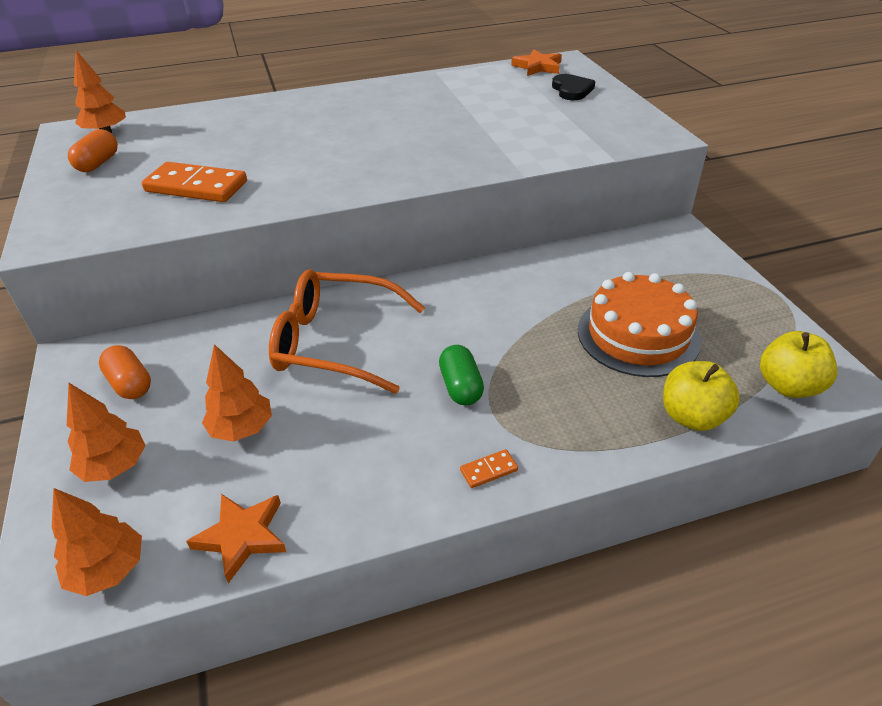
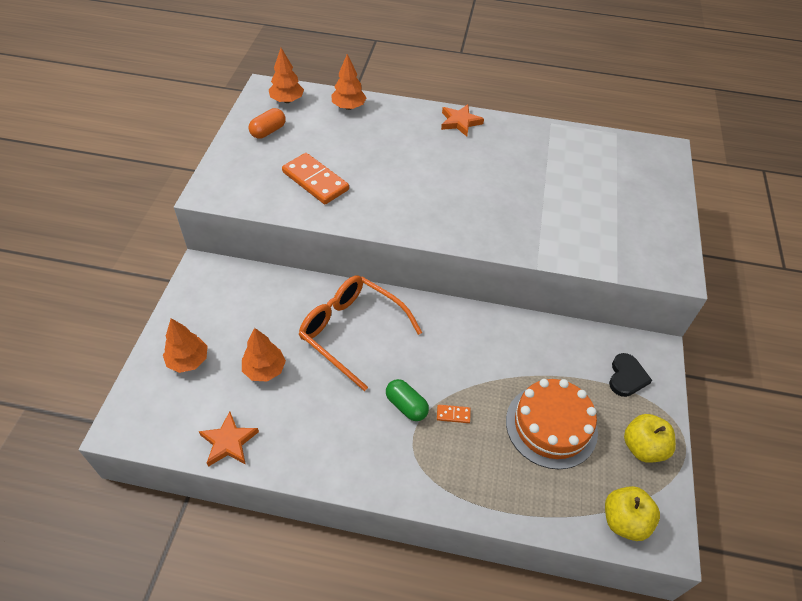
camera: 25 degrees right, 10 degrees up
(108, 570) = (157, 425): orange tree -> orange tree (349, 107)
(130, 384) = (222, 305): orange capsule -> none
(461, 387) = (406, 406): green capsule -> green capsule turned 60 degrees counterclockwise
(488, 470) = (383, 474): orange domino -> orange domino (453, 414)
(538, 67) = (638, 149): orange star -> orange star (460, 122)
(572, 90) = (644, 189): black heart -> black heart (626, 377)
(692, 416) = (537, 507): yellow apple -> yellow apple (643, 447)

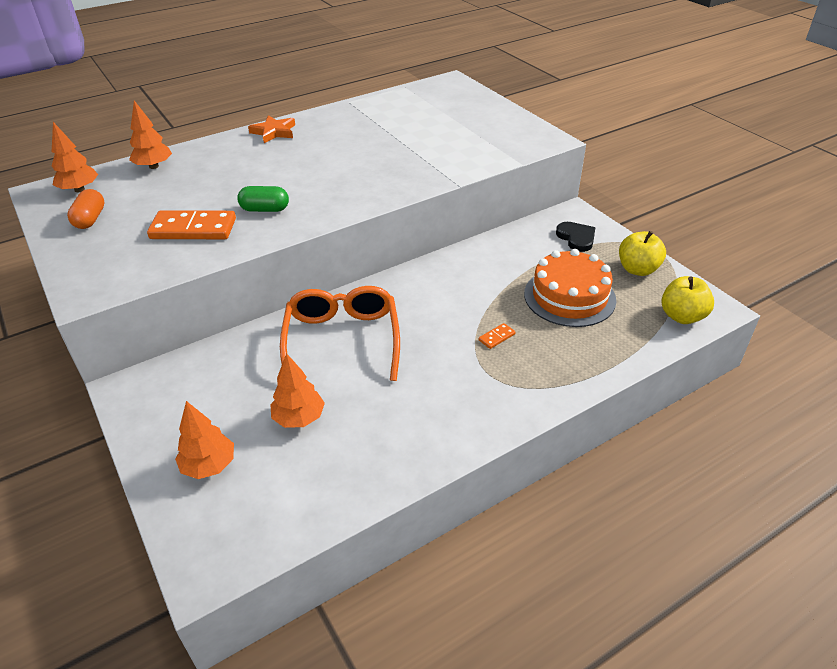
camera: 40 degrees left, 10 degrees down
(229, 442) = (336, 494): orange star -> none
(351, 331) = (342, 339): orange glasses -> orange glasses turned 90 degrees clockwise
(406, 406) = (455, 356): green capsule -> green capsule (265, 209)

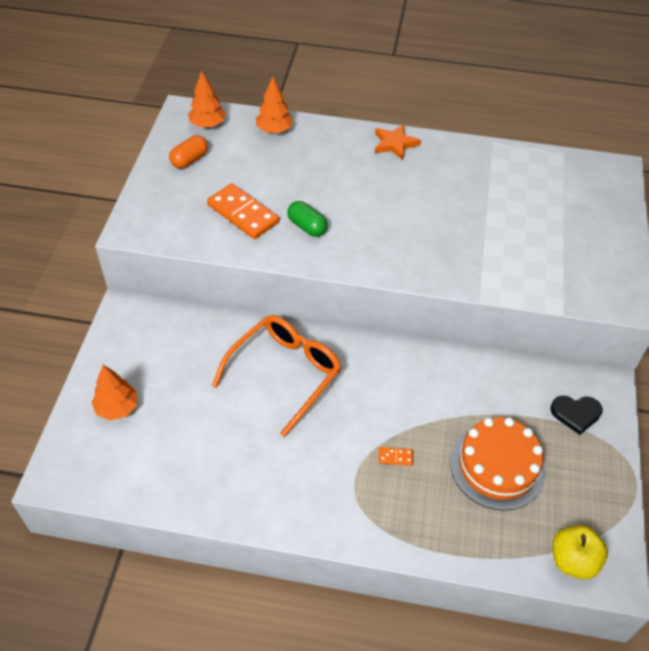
camera: 40 degrees right, 10 degrees up
(299, 418) = (197, 415): orange tree -> none
(576, 238) = (576, 414): black heart -> black heart turned 75 degrees clockwise
(637, 269) = (592, 486): yellow apple -> none

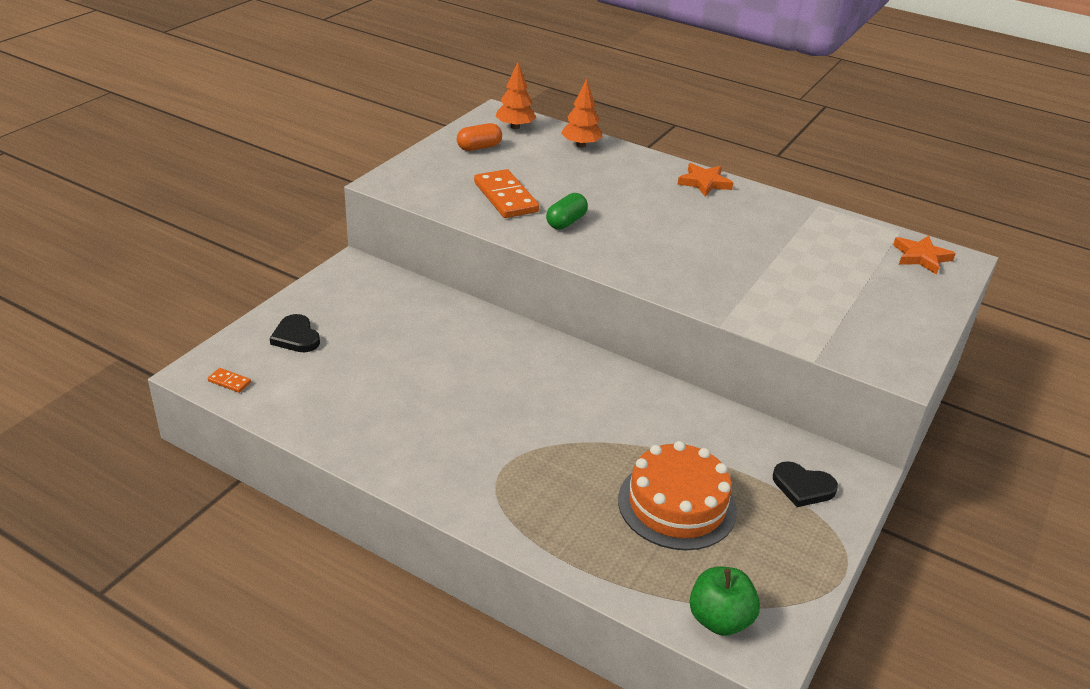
camera: 20 degrees right, 15 degrees down
(117, 408) = (296, 337): orange tree -> black heart
(285, 373) = (485, 357): orange glasses -> none
(307, 227) = (566, 222): green capsule -> green capsule turned 60 degrees clockwise
(395, 457) = (562, 461): orange domino -> orange domino (229, 382)
(572, 560) = (719, 619): yellow apple -> green apple
(590, 175) = (921, 257): none -> orange star

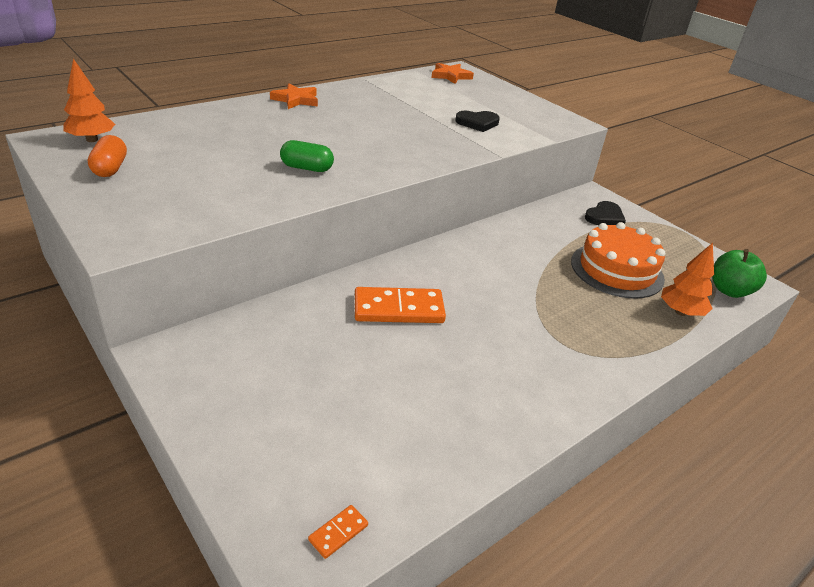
camera: 70 degrees left, 0 degrees up
(296, 337) = (278, 441): black heart -> black heart (477, 123)
(506, 197) = (232, 183): orange domino -> orange domino (398, 309)
(566, 222) = (307, 168): green capsule -> green capsule turned 45 degrees counterclockwise
(581, 145) = (173, 123): orange tree -> orange tree (680, 312)

